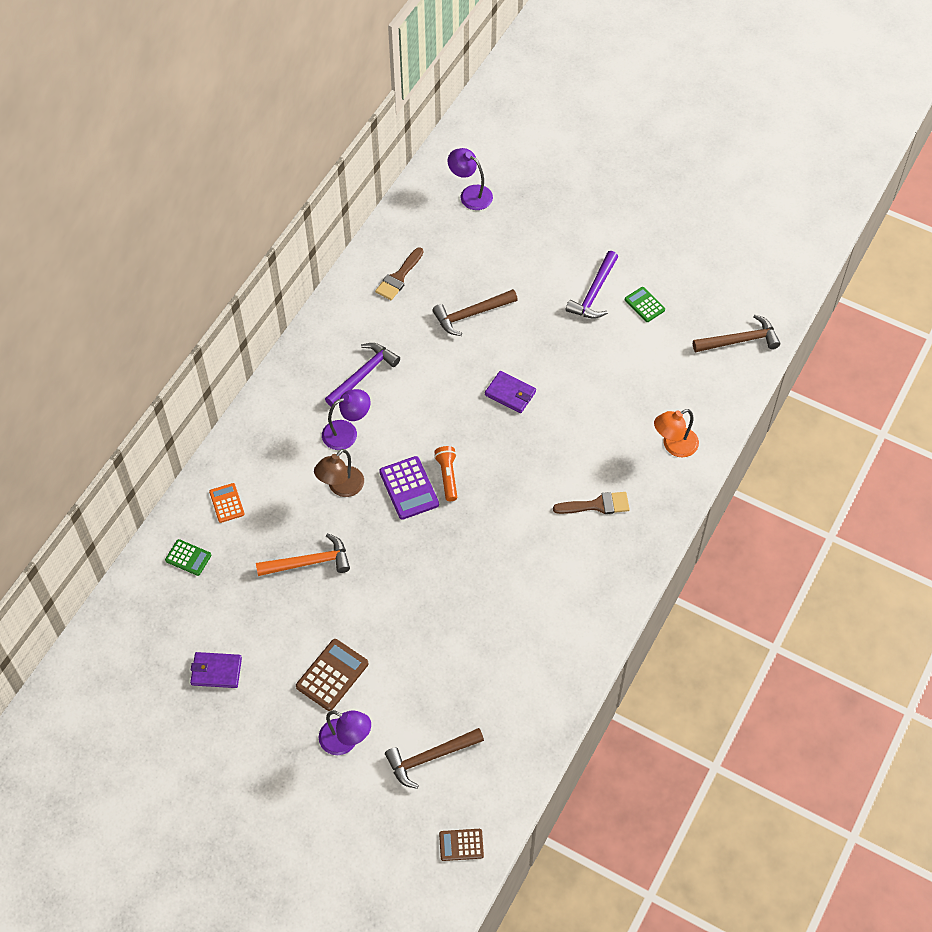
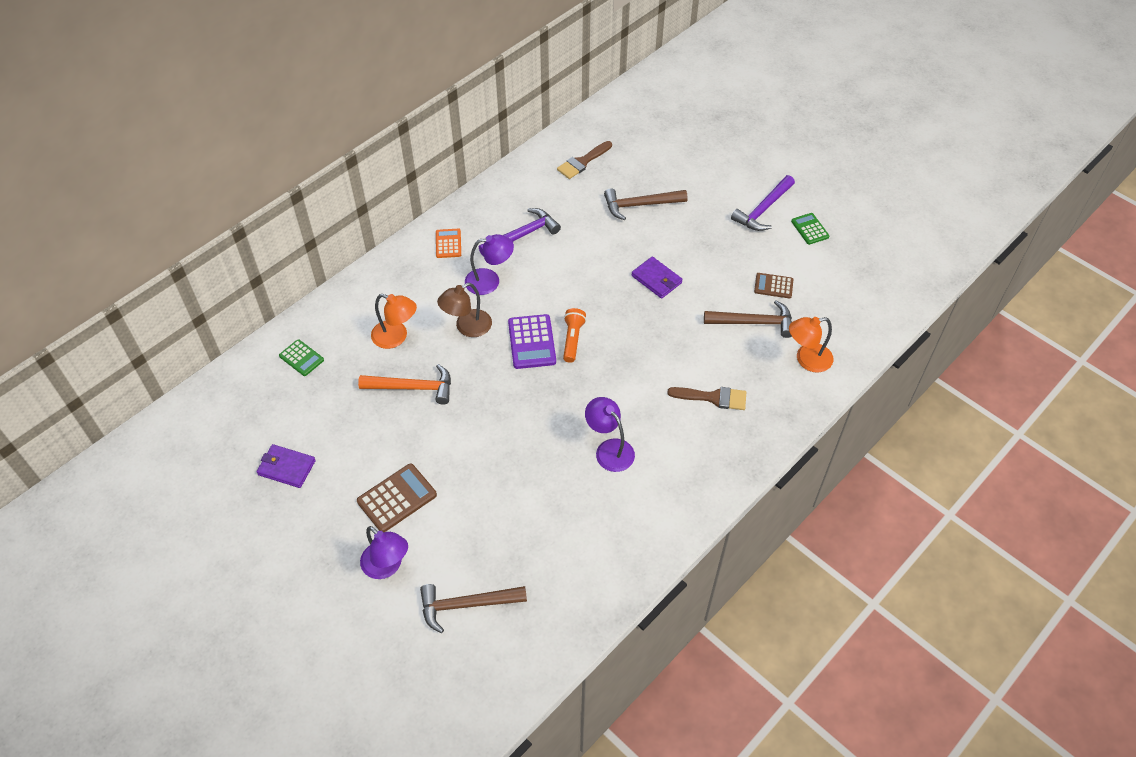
camera: 15 degrees right, 5 degrees down
(227, 503) = (356, 318): orange calculator -> orange calculator (448, 244)
(274, 514) = (396, 337): none -> orange lamp
(461, 845) = (469, 706): brown calculator -> brown calculator (773, 286)
(470, 194) = (670, 108): purple lamp -> purple lamp (609, 449)
(740, 340) = (898, 278): brown hammer -> brown hammer (754, 322)

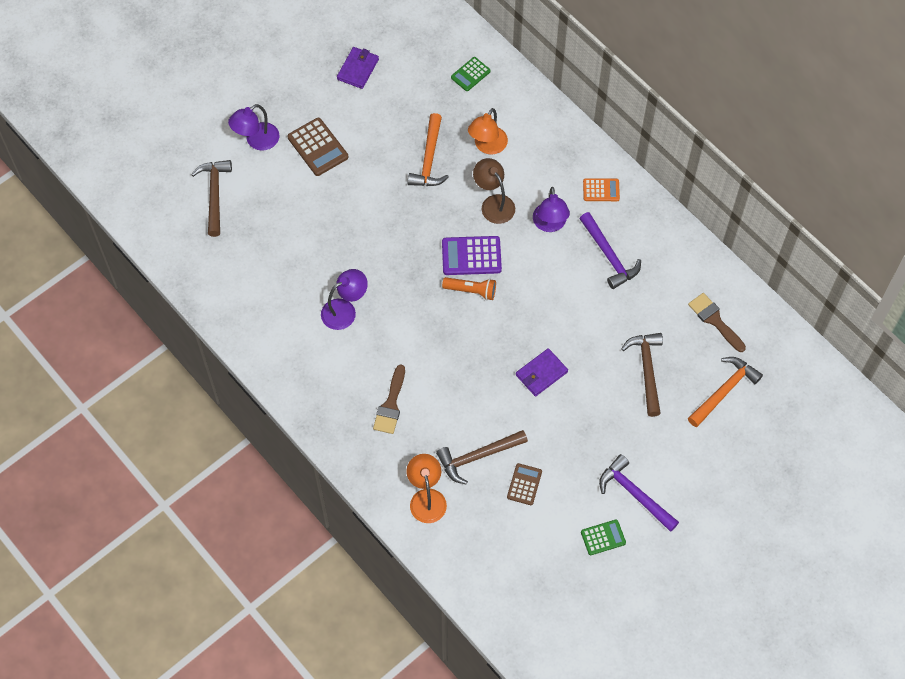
camera: 95 degrees right, 10 degrees up
(651, 155) = (724, 391): none -> orange hammer
(754, 322) = (478, 457): brown hammer -> brown hammer turned 60 degrees clockwise

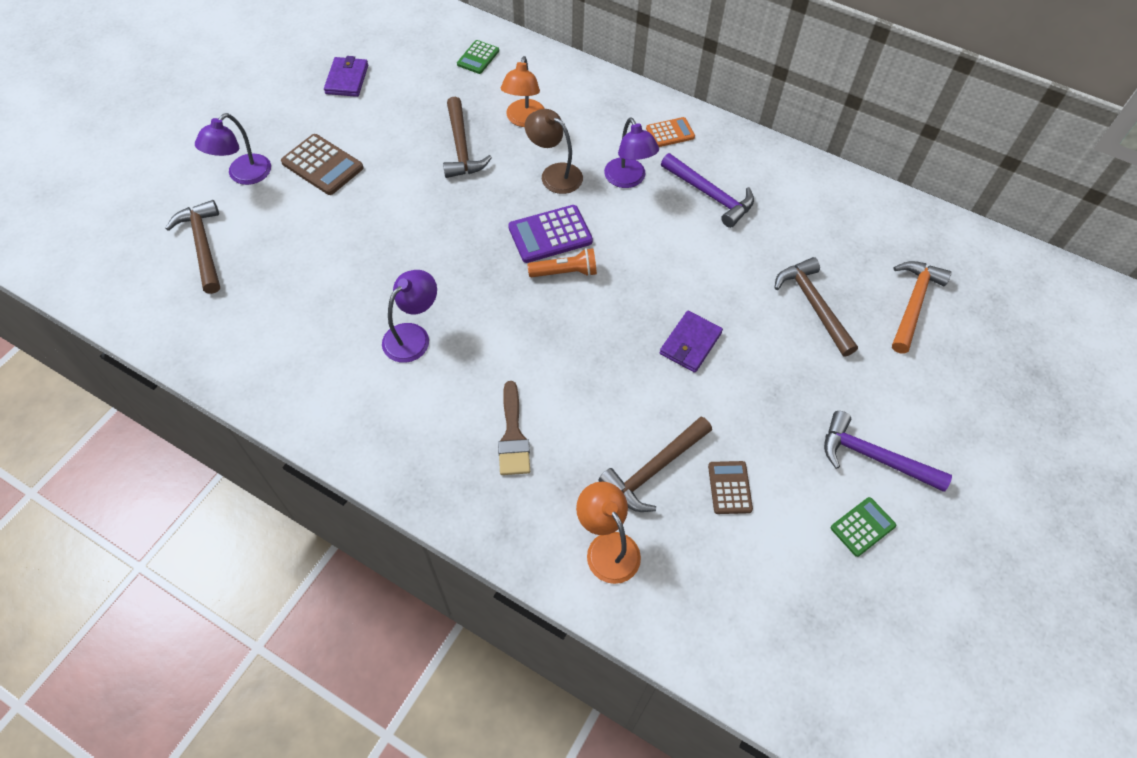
camera: 20 degrees left, 5 degrees down
(429, 159) = (461, 147): orange hammer -> brown hammer
(714, 320) = (861, 231): brown brush -> none

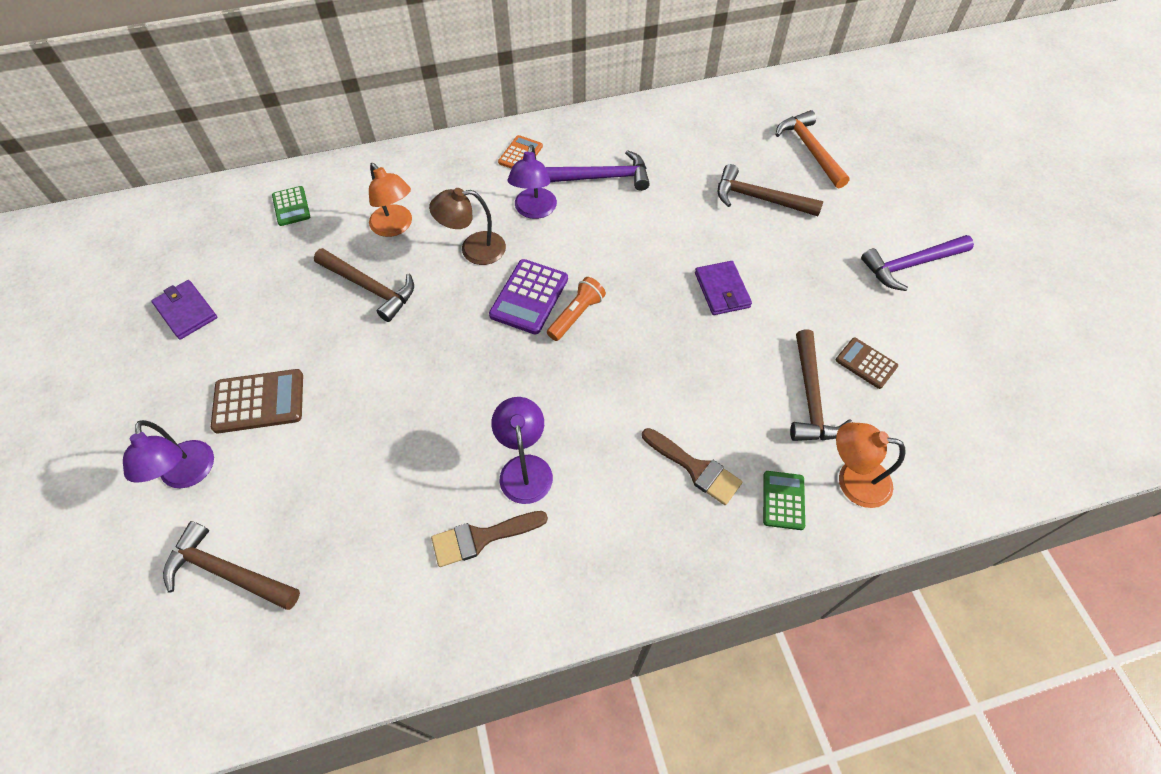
camera: 45 degrees left, 0 degrees up
(340, 351) = (481, 538): none -> brown brush
(628, 179) = (534, 210): purple lamp -> purple lamp turned 75 degrees clockwise
(862, 527) = (959, 314): green calculator -> green calculator (783, 500)

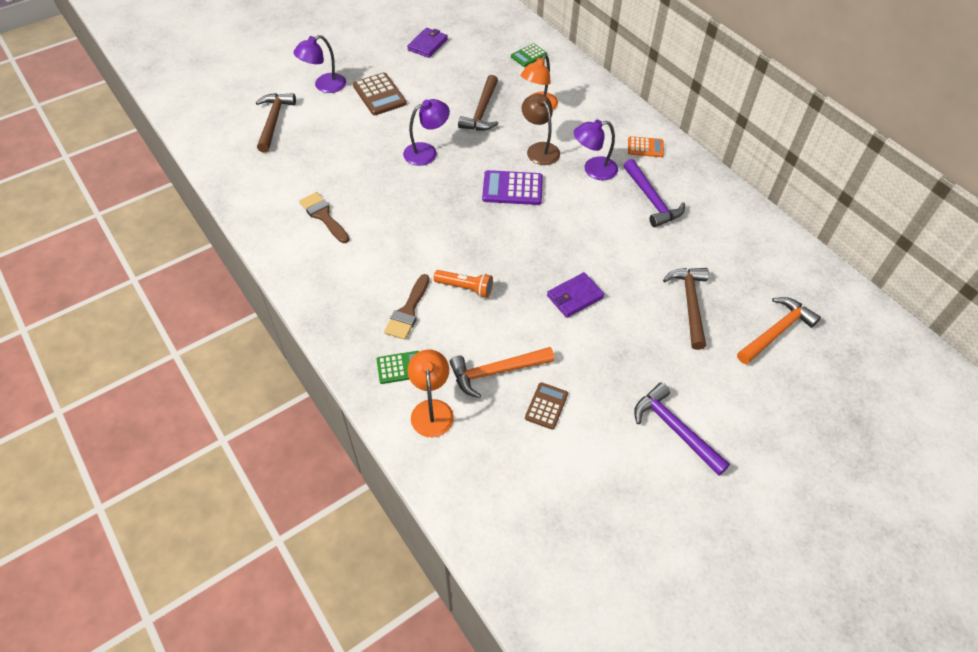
camera: 70 degrees right, 5 degrees down
(524, 468) = (377, 222): purple lamp -> purple lamp (427, 152)
(576, 315) = (508, 217): orange flashlight -> orange flashlight (465, 288)
(811, 397) = (496, 372): brown hammer -> orange hammer

